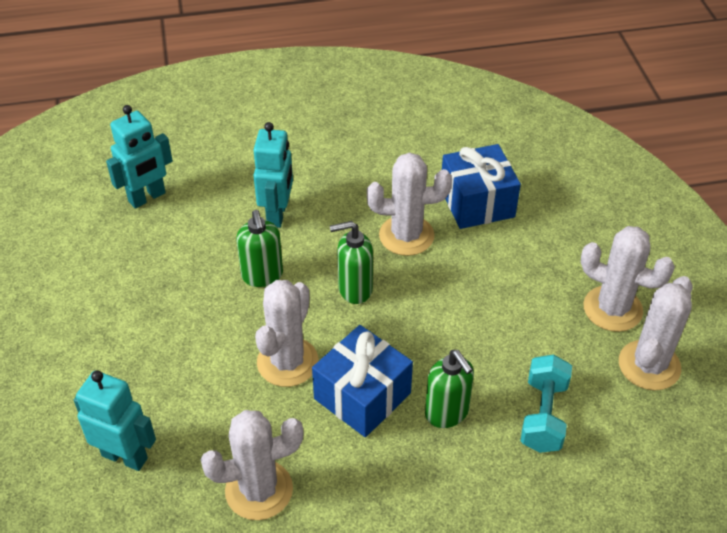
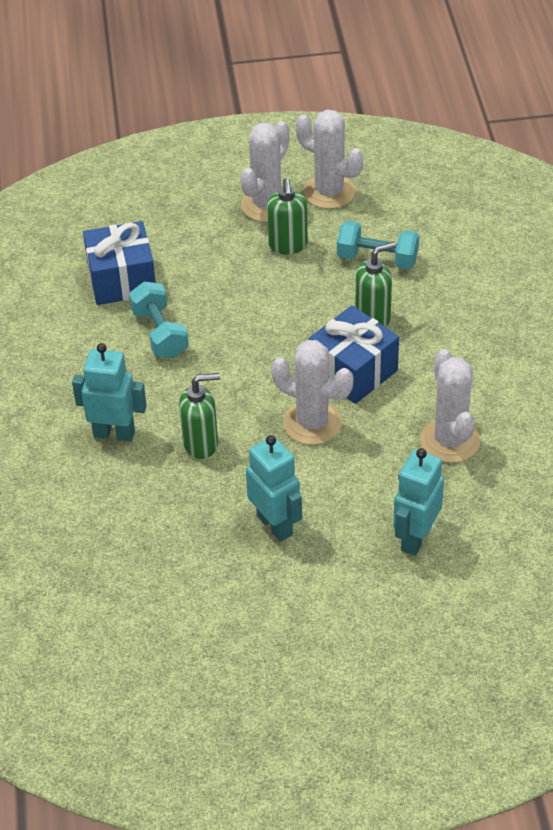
camera: 85 degrees left, 0 degrees up
(147, 197) = (69, 549): turquoise robot -> turquoise robot (275, 525)
(354, 289) = (226, 374): green soap dispenser -> green soap dispenser (288, 245)
(406, 235) = (160, 333): white cactus -> turquoise dumbbell

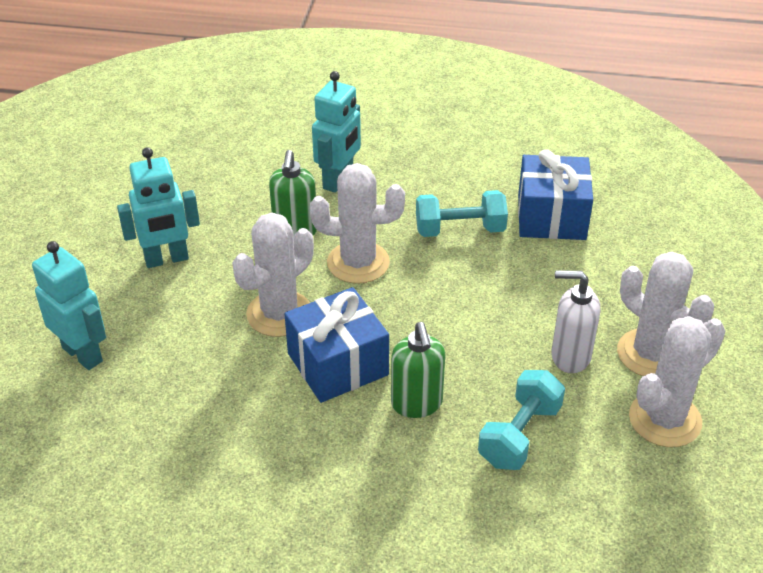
camera: 105 degrees right, 5 degrees down
(288, 245) = (570, 356): green soap dispenser -> white soap dispenser
(450, 440) = (191, 420): white cactus -> white cactus (358, 263)

